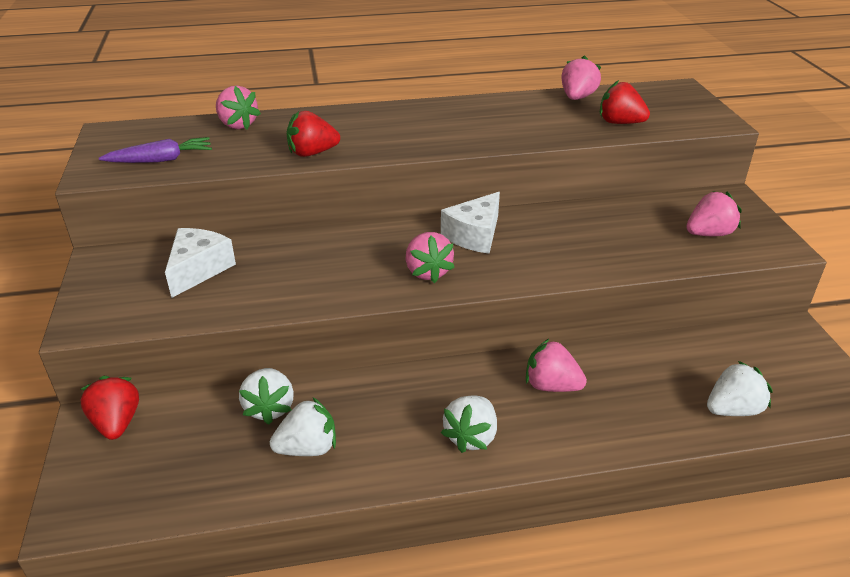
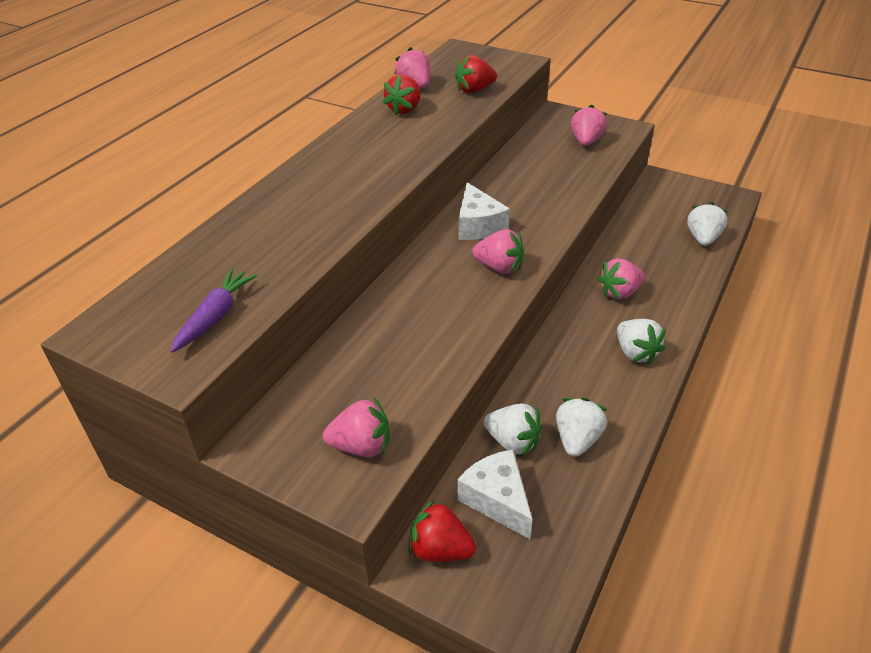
camera: 50 degrees left, 5 degrees up
(198, 269) = (352, 386): white cheese -> white cheese (497, 499)
(237, 125) = (212, 247): pink strawberry -> pink strawberry (361, 446)
(312, 153) = (329, 229): red strawberry -> red strawberry (404, 109)

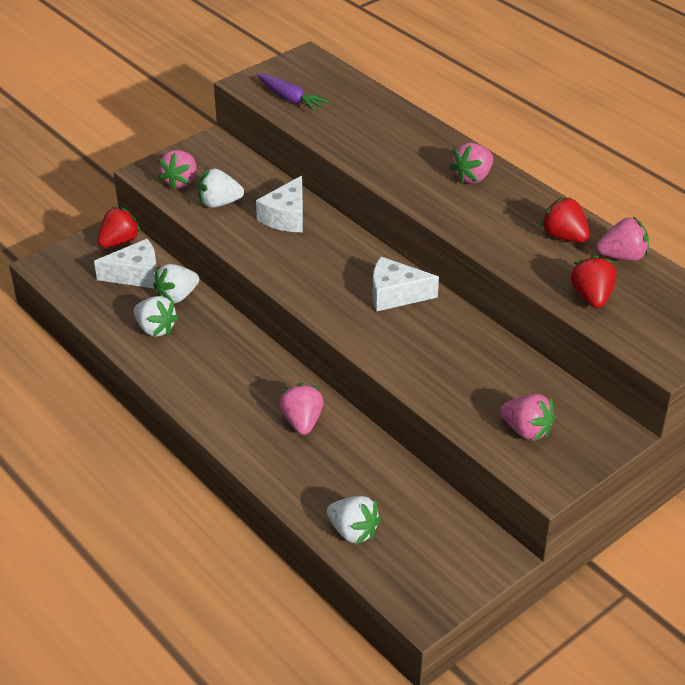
camera: 110 degrees right, 0 degrees up
(394, 325) = (286, 217): none -> white cheese
(499, 267) = (323, 289): pink strawberry -> pink strawberry (472, 177)
(635, 353) = (219, 398): white strawberry -> white strawberry (219, 203)

